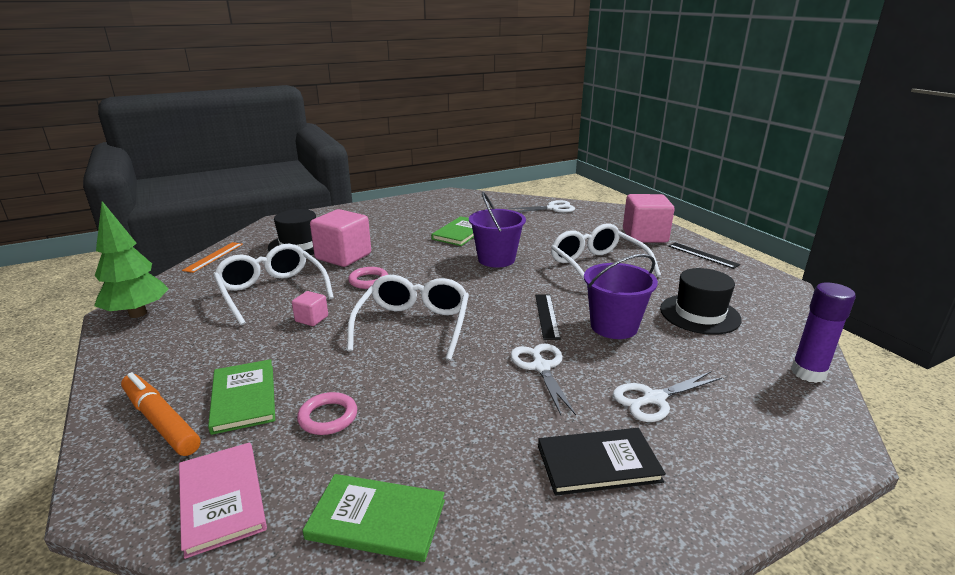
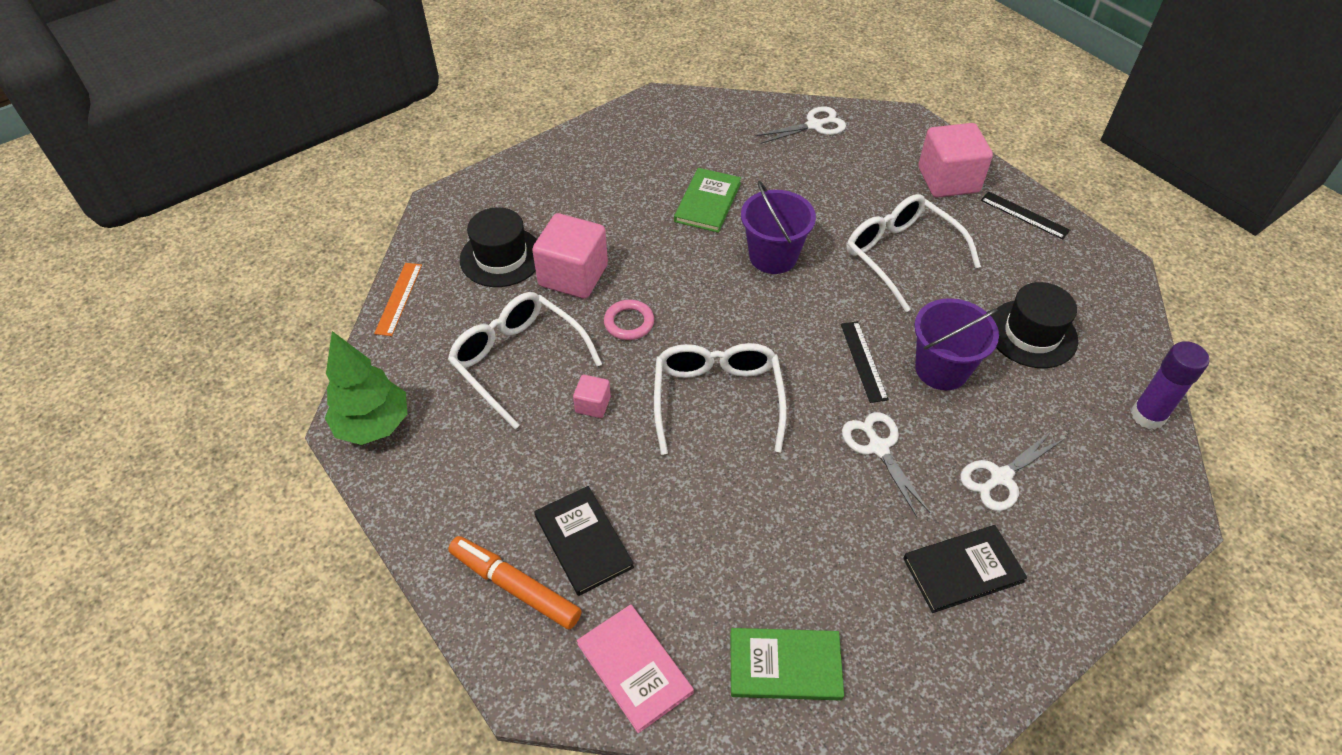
camera: 10 degrees left, 25 degrees up
(243, 398) = (583, 541): green book -> black book
(328, 417) = (685, 554): pink ring -> none

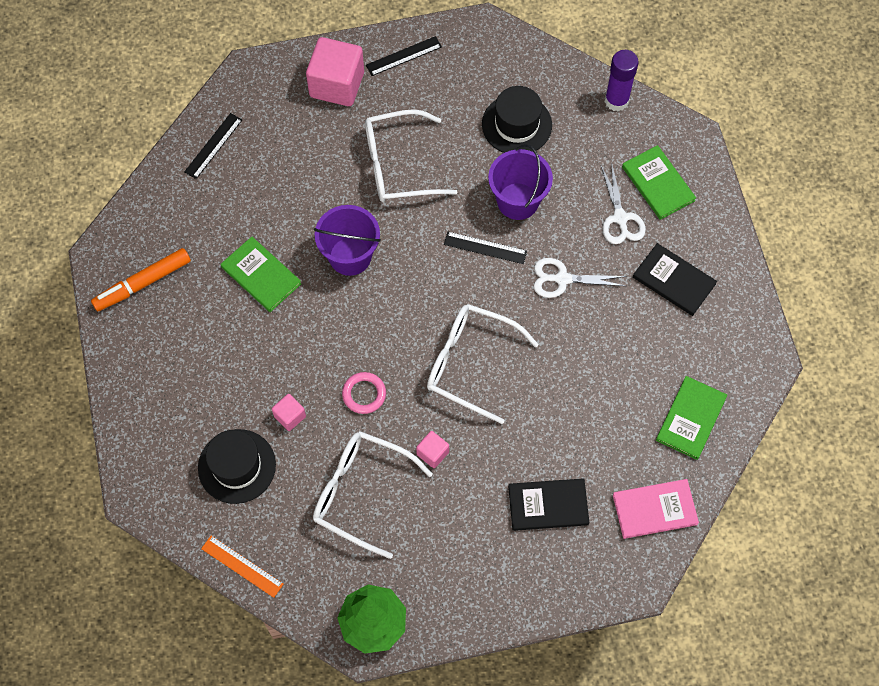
camera: 65 degrees left, 15 degrees up
(515, 587) = (563, 563): orange marker -> orange marker (143, 283)
(517, 360) = (360, 493): white glasses -> white glasses turned 45 degrees clockwise
(573, 275) = (290, 416): pink cube -> pink cube, size x0.48
(814, 125) = (213, 146): white scissors -> black ruler
(962, 570) = (674, 281): black book -> black book turned 60 degrees counterclockwise
(1079, 501) = (658, 184): none -> green book

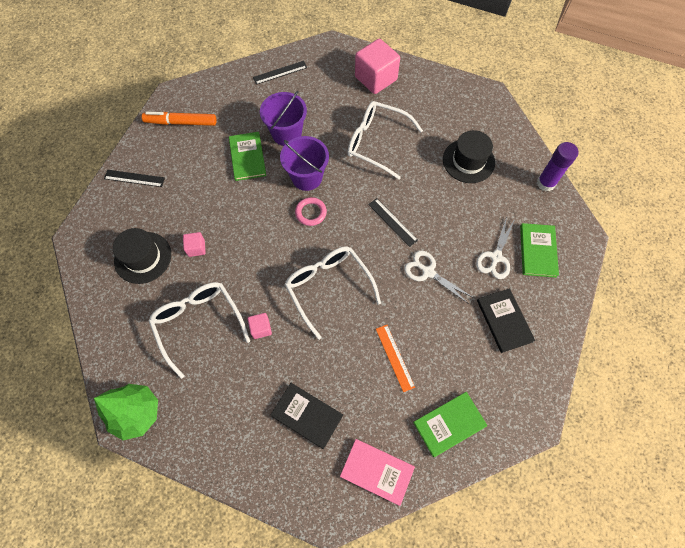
camera: 35 degrees right, 0 degrees up
(242, 566) = (95, 320): orange ruler -> orange ruler (395, 357)
(364, 394) = (249, 263): pink ring -> pink ring (311, 213)
(404, 56) = (427, 84): black ruler -> black ruler (134, 178)
(517, 201) = (435, 206): purple bucket -> purple bucket (286, 134)

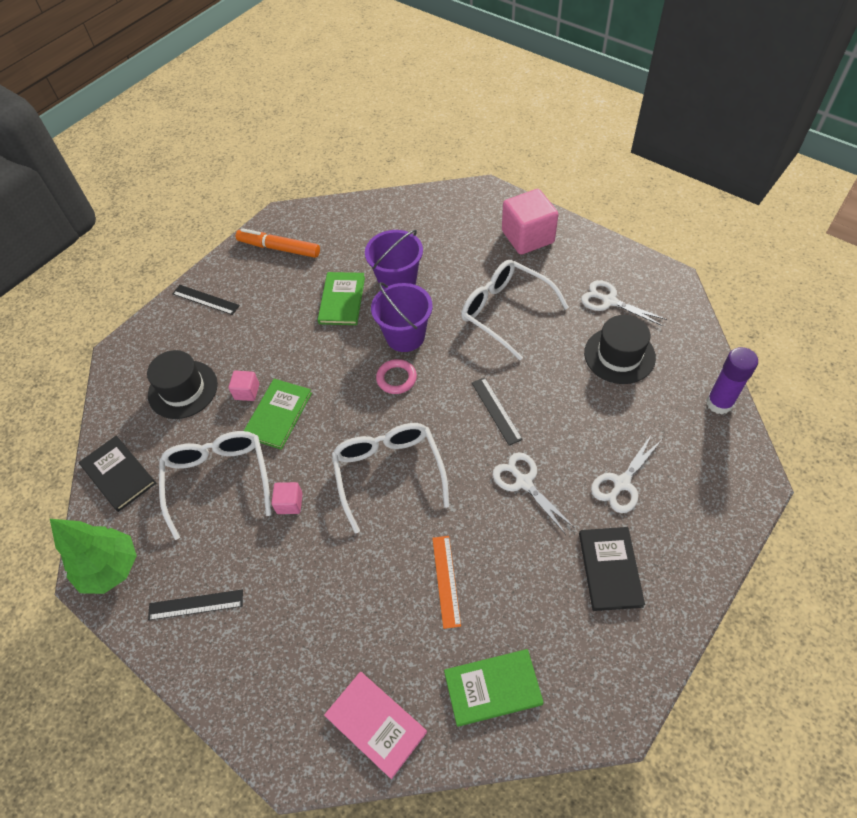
camera: 20 degrees right, 10 degrees down
(280, 72) = (412, 212): black ruler -> black ruler (196, 605)
(307, 415) = (309, 625): black book -> black book (118, 474)
(450, 120) = (609, 301): none -> white scissors
(537, 251) = (683, 488): green book -> green book (278, 415)

